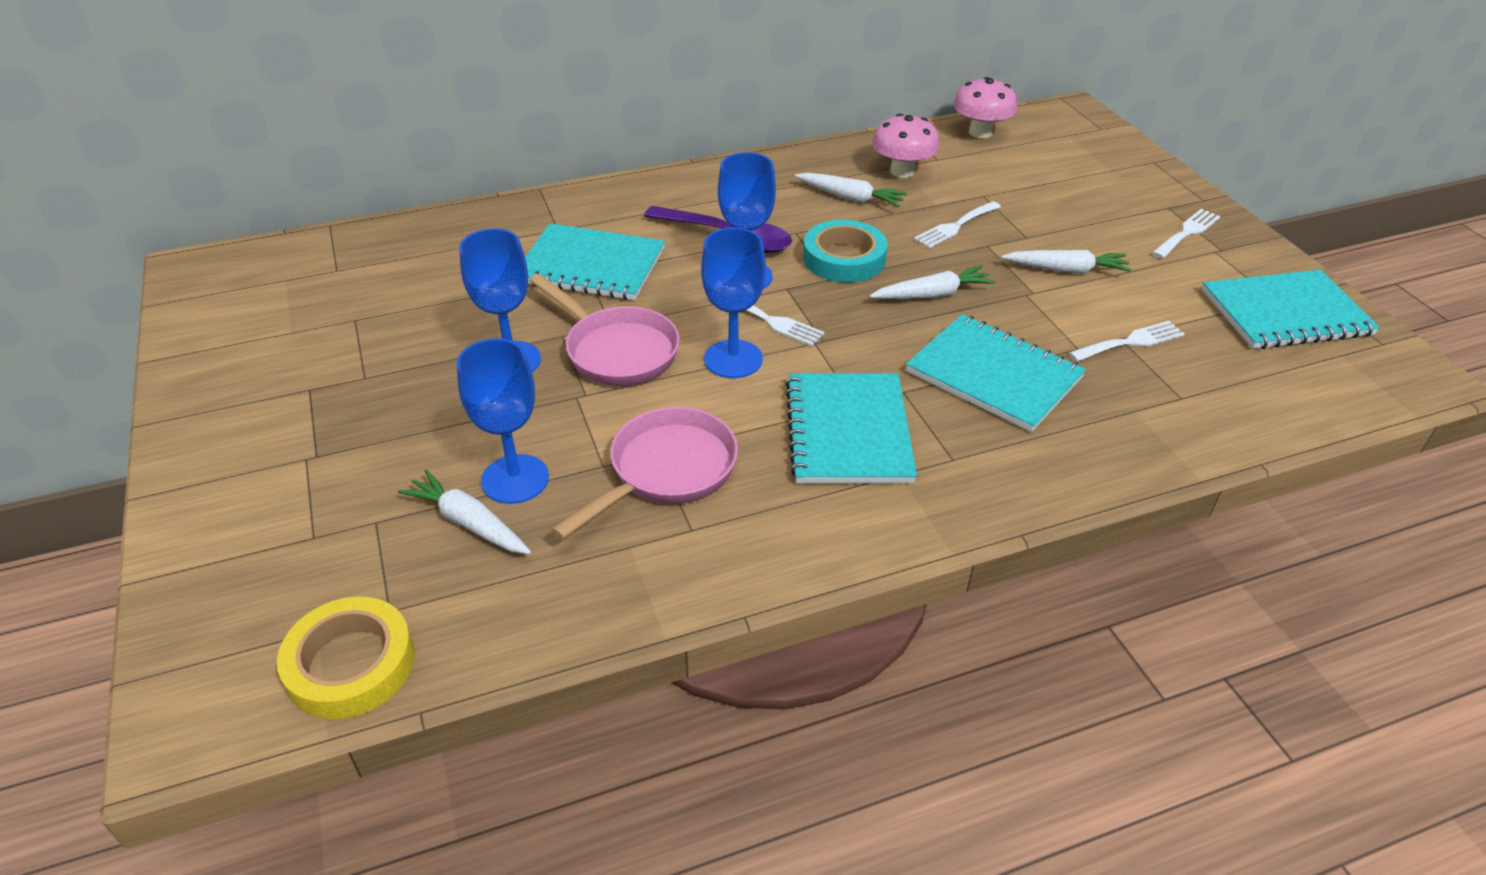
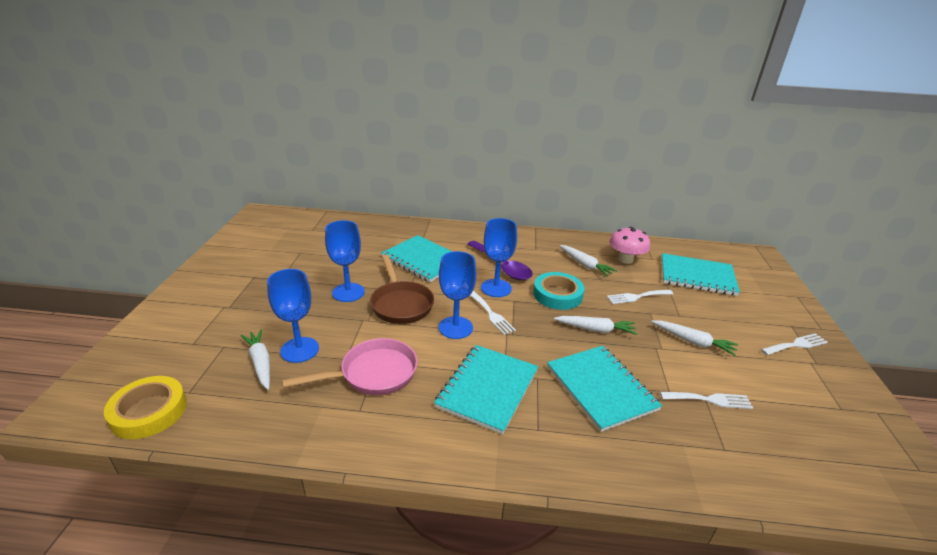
camera: 25 degrees right, 10 degrees down
(616, 350) = (401, 304): pink pan -> brown pan
(980, 132) = (688, 251): pink mushroom -> none
(1285, 313) = (844, 420): turquoise notebook -> turquoise notebook (697, 276)

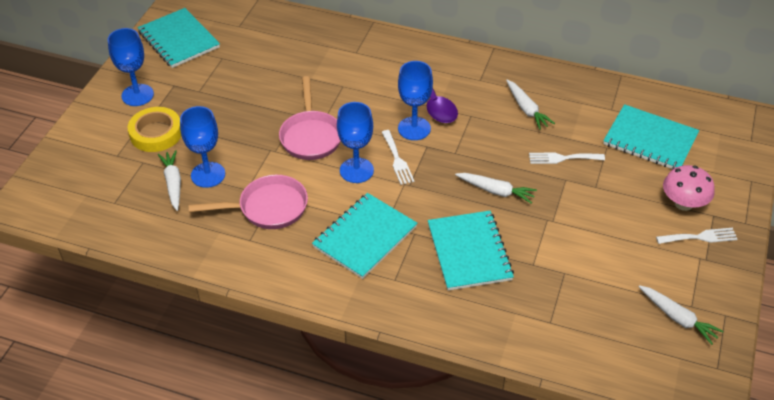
camera: 15 degrees right, 15 degrees up
(149, 411) = (84, 215): yellow tape -> yellow tape (156, 133)
(348, 292) = (262, 116): blue goblet -> blue goblet (137, 95)
(401, 304) = (311, 136): brown pan -> pink pan
(423, 260) = (349, 82): turquoise notebook -> turquoise notebook (179, 39)
(557, 295) = (476, 145): turquoise tape -> none
(625, 259) = (578, 107): pink mushroom -> pink mushroom (683, 203)
(693, 342) = (590, 218): white carrot -> white carrot (677, 318)
(709, 400) = (566, 278): white fork -> none

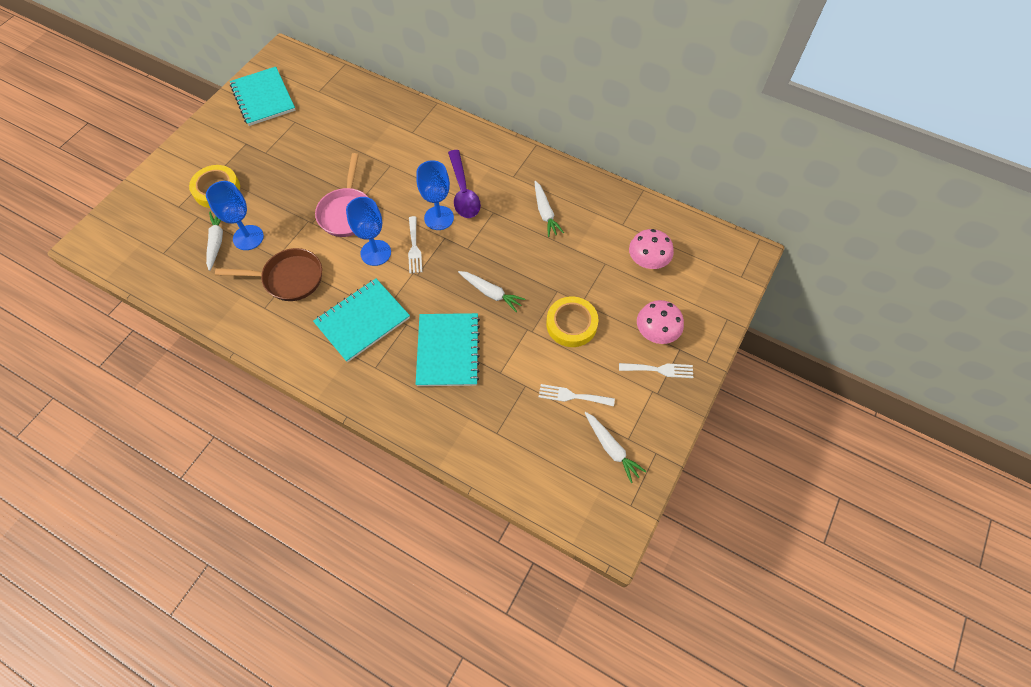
camera: 10 degrees right, 15 degrees up
(137, 95) = (212, 149): blue goblet -> none
(268, 208) = (288, 278): pink pan -> brown pan
(562, 158) = (561, 268): white fork -> white fork (572, 396)
(592, 208) = (571, 324): none -> yellow tape
(650, 139) = (647, 261): turquoise notebook -> pink mushroom

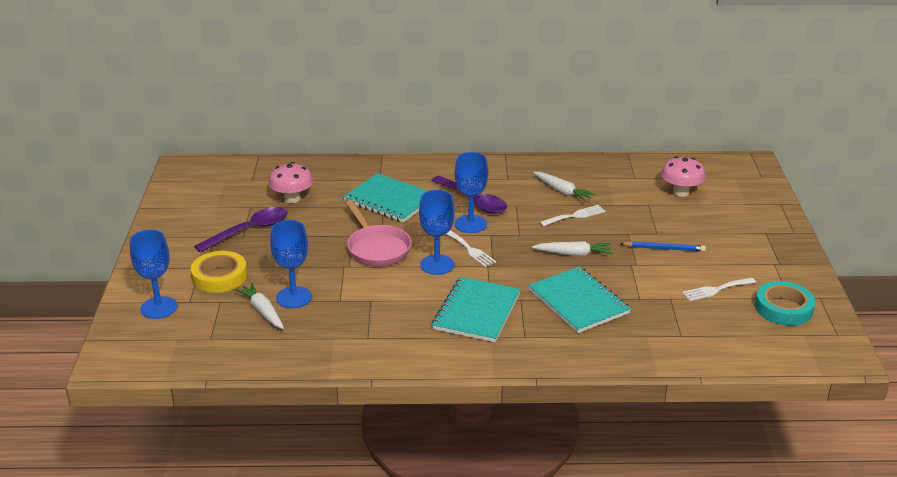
camera: 30 degrees left, 30 degrees down
(155, 203) = (159, 308): none -> blue goblet
(263, 98) = (197, 201): turquoise notebook -> turquoise notebook (390, 200)
(273, 149) = (249, 231): none -> purple spoon
(288, 278) = (370, 310): brown pan -> none
(571, 324) = (664, 248): yellow tape -> blue pencil
(611, 448) = (783, 308): white carrot -> turquoise tape
(656, 332) = (736, 230): pink mushroom -> pink mushroom (292, 199)
(659, 370) = (765, 249): white fork -> white fork (575, 216)

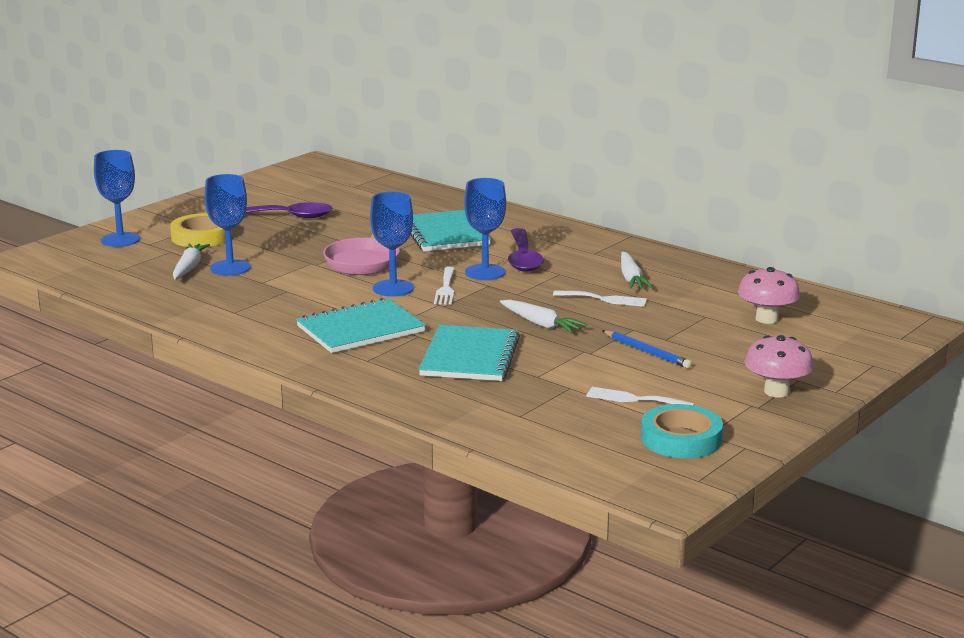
camera: 40 degrees right, 10 degrees down
(292, 199) = (361, 208): pink mushroom -> pink mushroom (776, 392)

